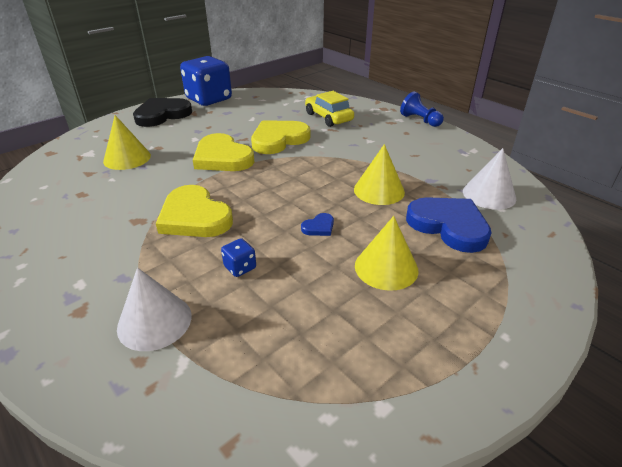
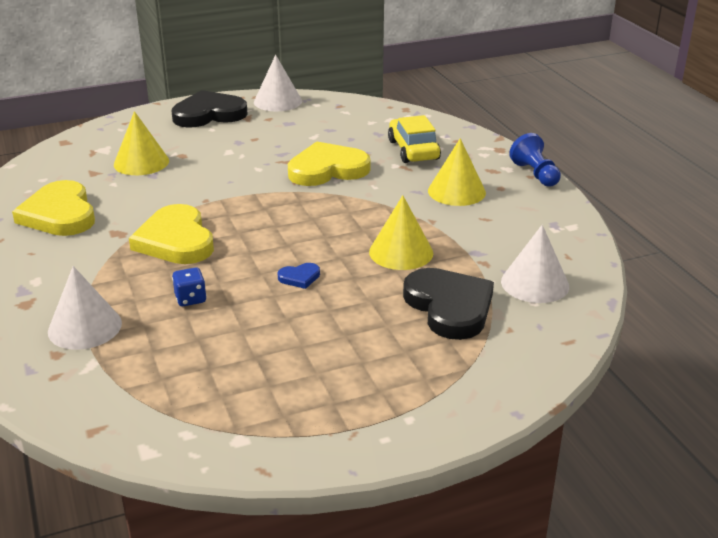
camera: 20 degrees right, 5 degrees down
(209, 99) = (277, 101): blue dice -> white cone
(222, 157) = (246, 180): yellow heart -> yellow heart (59, 214)
(386, 267) = (340, 332): yellow cone -> yellow cone (456, 191)
(449, 226) = (449, 307): blue heart -> black heart

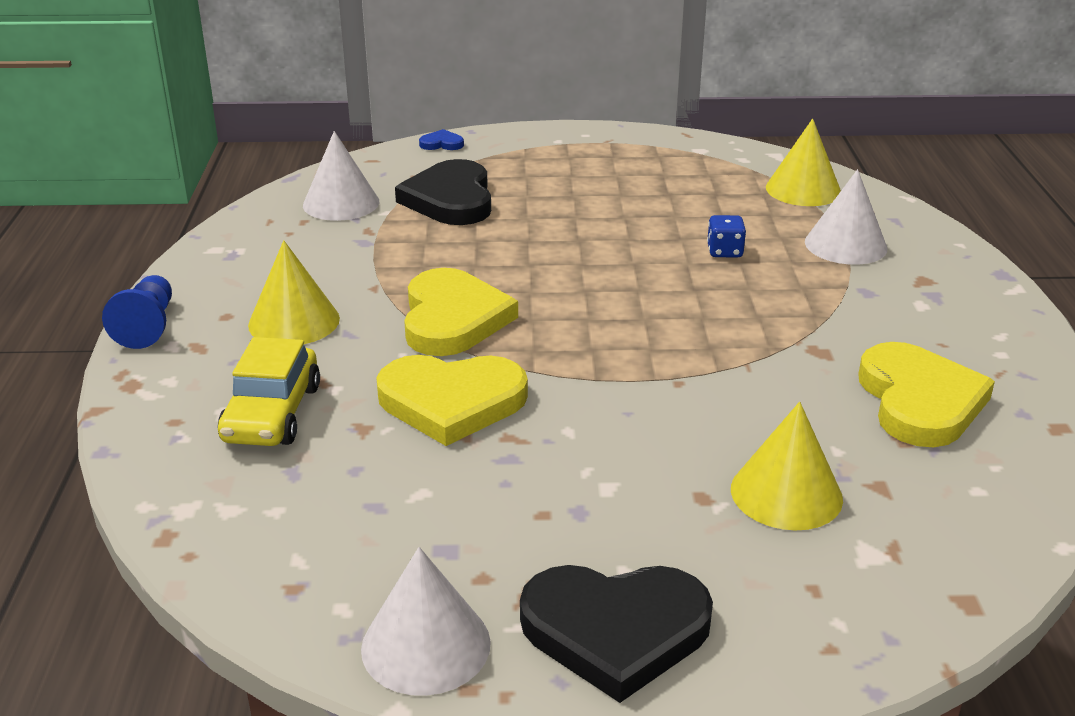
camera: 160 degrees left, 0 degrees up
(176, 240) = (734, 323): yellow heart -> yellow heart (453, 319)
(299, 277) = (590, 251): blue heart -> blue heart (442, 144)
(401, 252) = (451, 257): yellow cone -> yellow cone (803, 189)

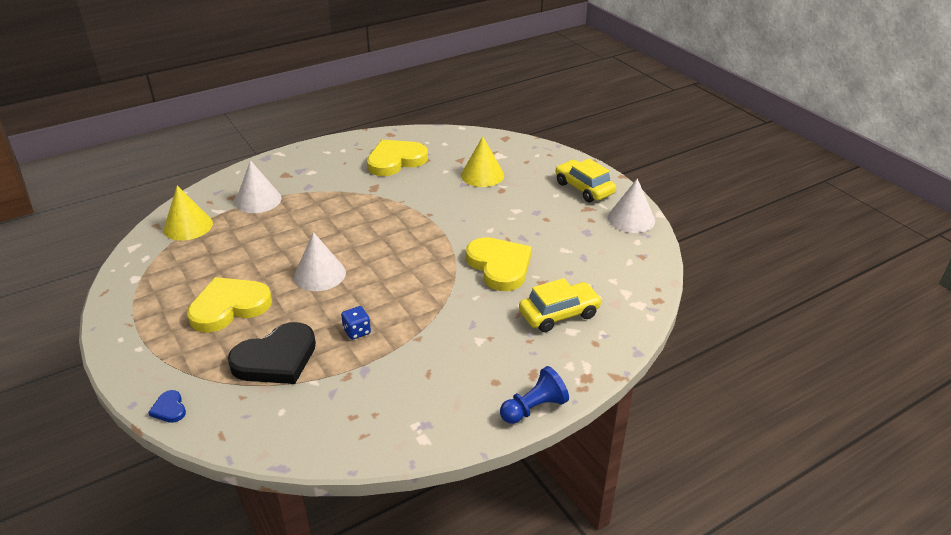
camera: 120 degrees left, 5 degrees up
(294, 321) = (478, 350): yellow cone -> none
(341, 203) = (312, 411): white cone -> white cone (319, 274)
(453, 319) = (428, 295): yellow heart -> yellow heart (229, 307)
(615, 630) = (584, 188): black heart -> yellow car
(724, 251) = (289, 232): blue dice -> blue dice (357, 331)

